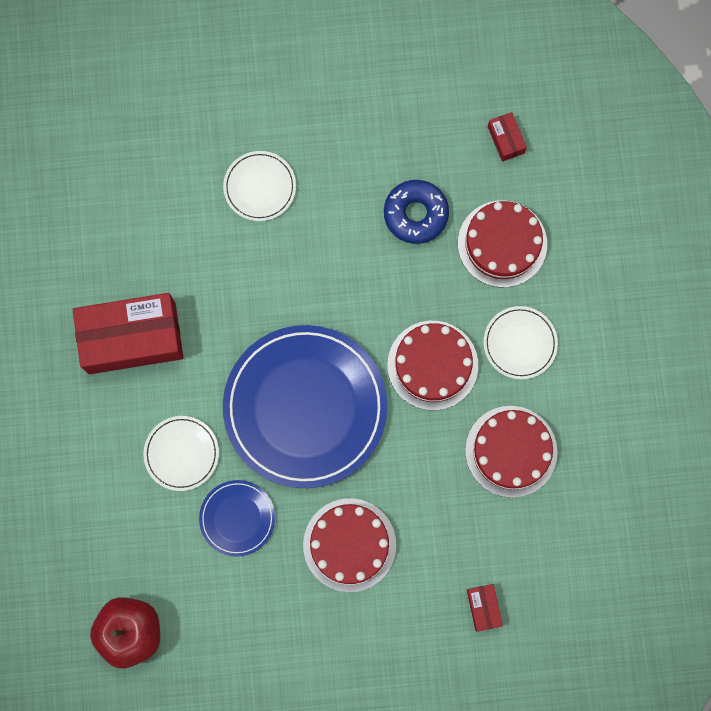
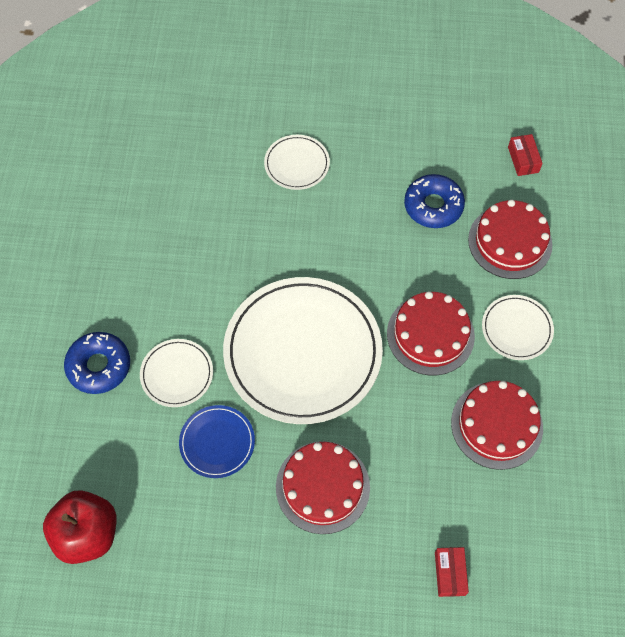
camera: 10 degrees right, 15 degrees down
(100, 459) = (99, 366): none -> blue donut
(132, 338) = (155, 267): red box -> none
(305, 407) = (302, 352): blue plate -> white plate

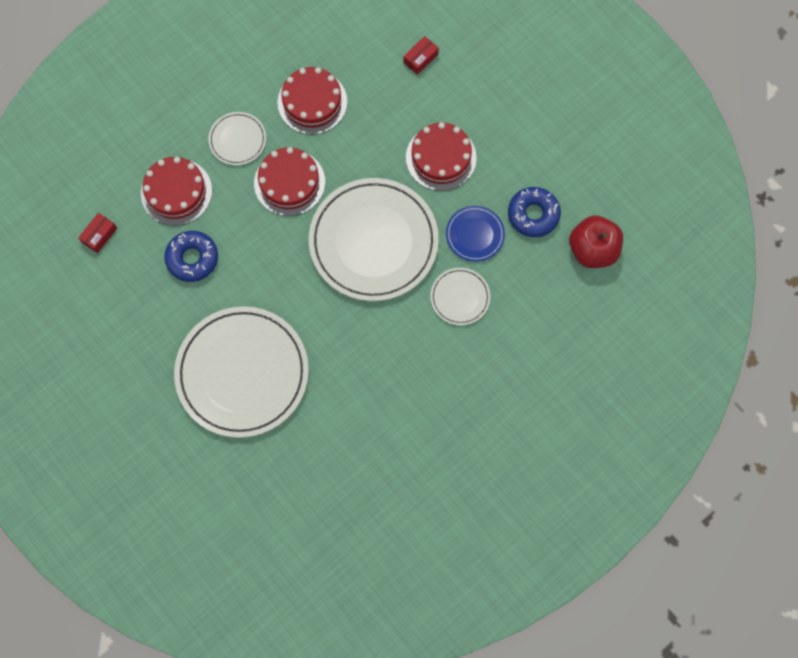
camera: 135 degrees left, 10 degrees up
(99, 366) = (502, 346): blue donut -> blue donut (533, 215)
(297, 164) = (242, 373): white plate -> white plate, size x2.19

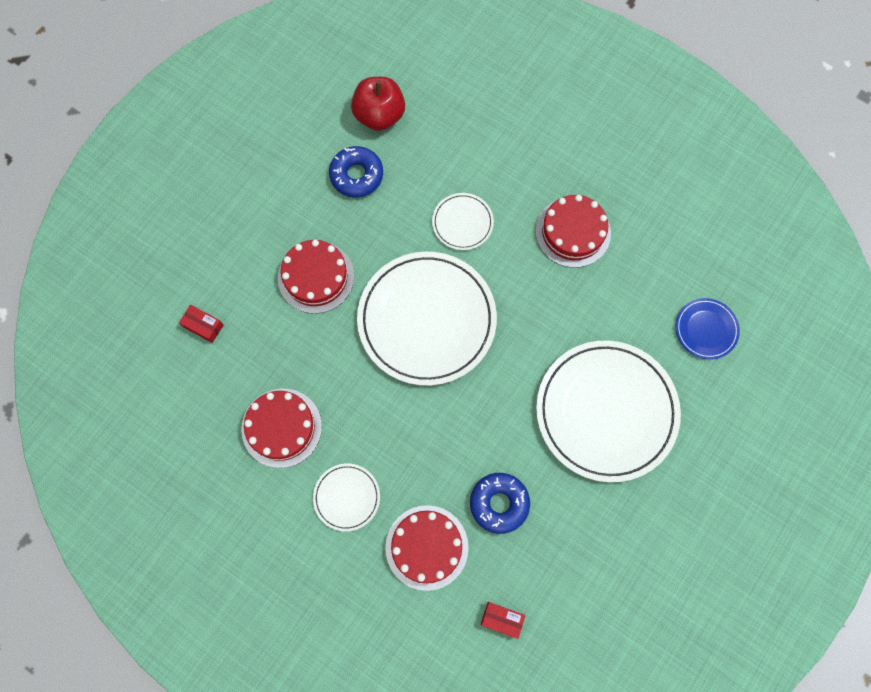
camera: 105 degrees left, 0 degrees up
(289, 182) = (383, 425): red cake -> red cake (573, 232)
(475, 234) = (392, 224): blue plate -> blue plate (706, 329)

